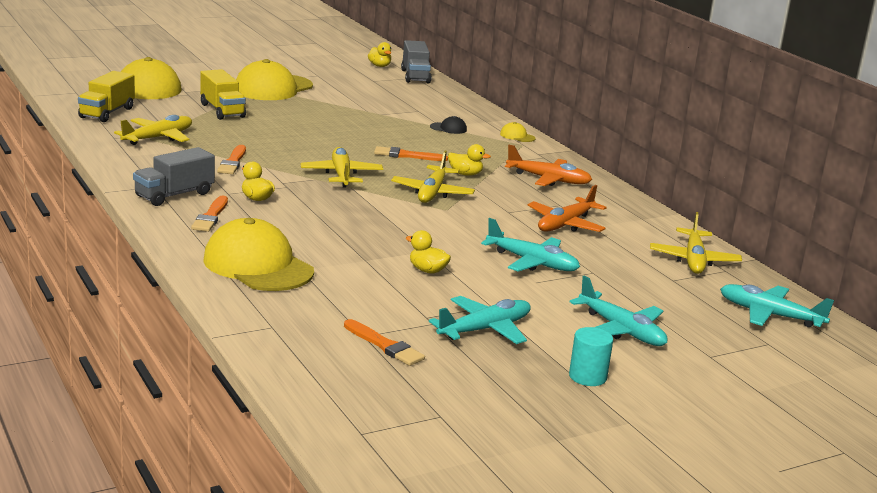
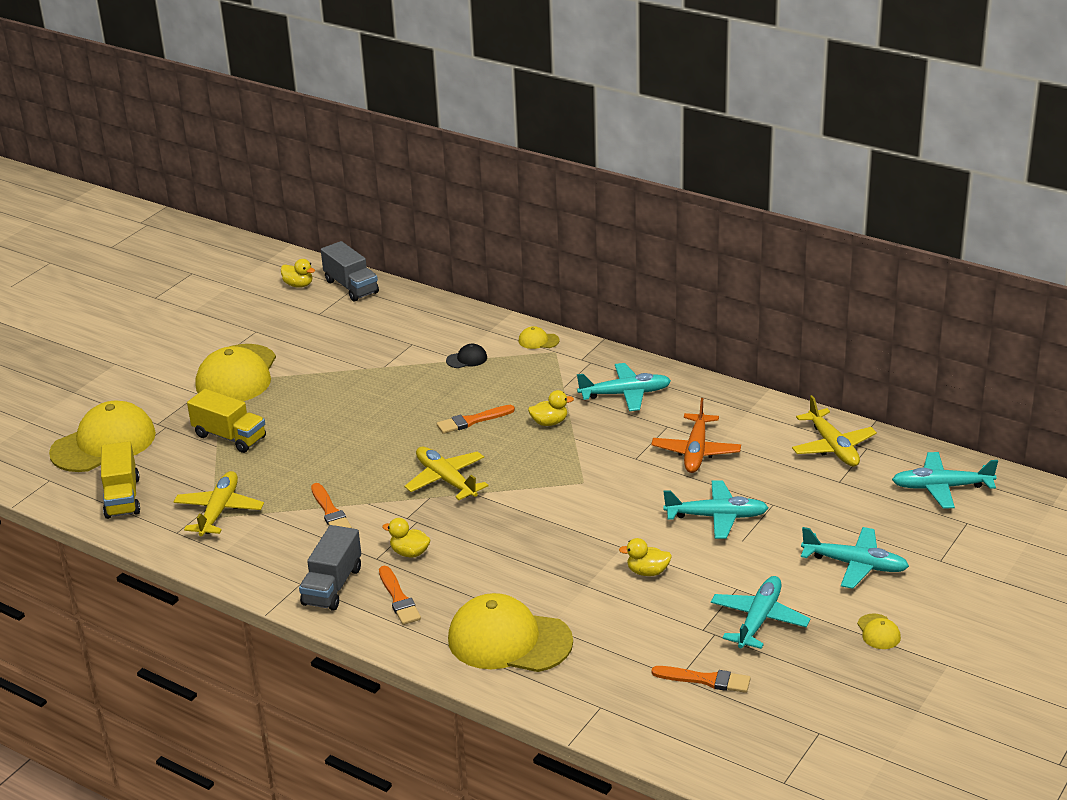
camera: 25 degrees left, 10 degrees up
(432, 192) = (548, 464): yellow plane -> none
(548, 179) = (625, 394): orange plane -> turquoise plane
(587, 377) = (878, 632): turquoise cylinder -> yellow cap

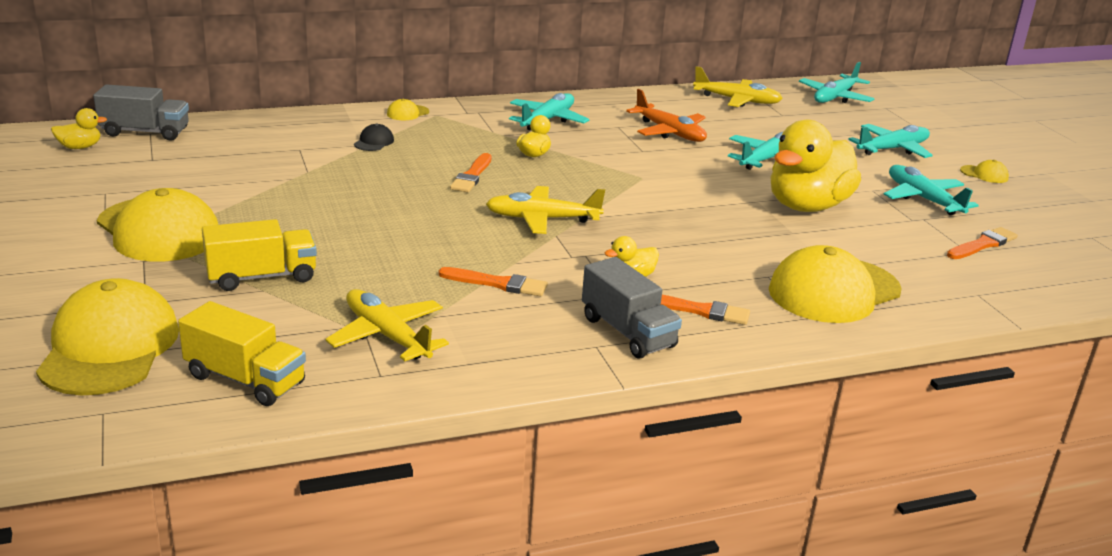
camera: 55 degrees left, 5 degrees down
(647, 572) = (807, 206): yellow duck -> yellow duck, size x2.36

